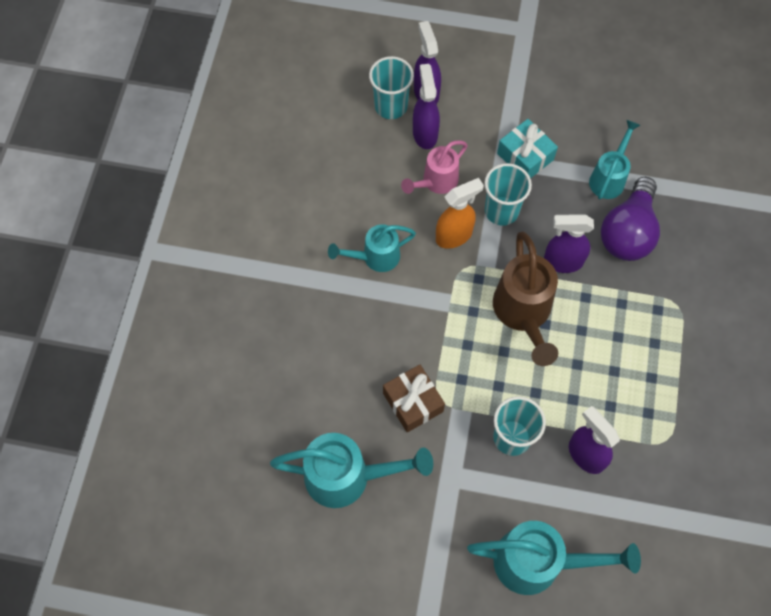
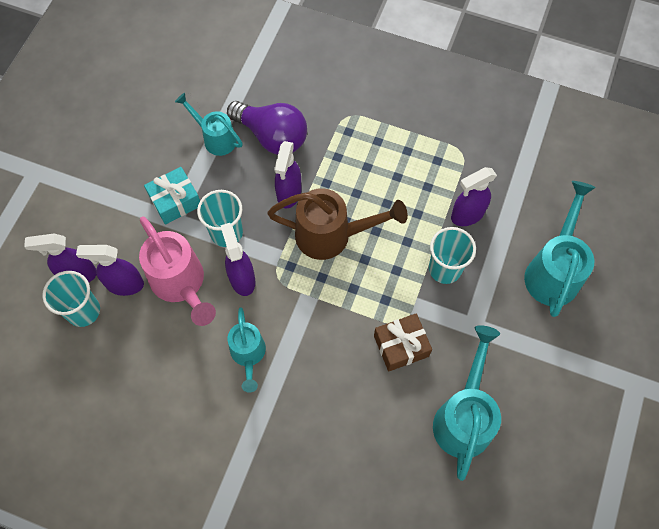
camera: 80 degrees left, 0 degrees up
(436, 182) = (181, 284): pink watering can -> pink watering can, size x1.59
(454, 236) = (242, 278): orange spray bottle -> purple spray bottle

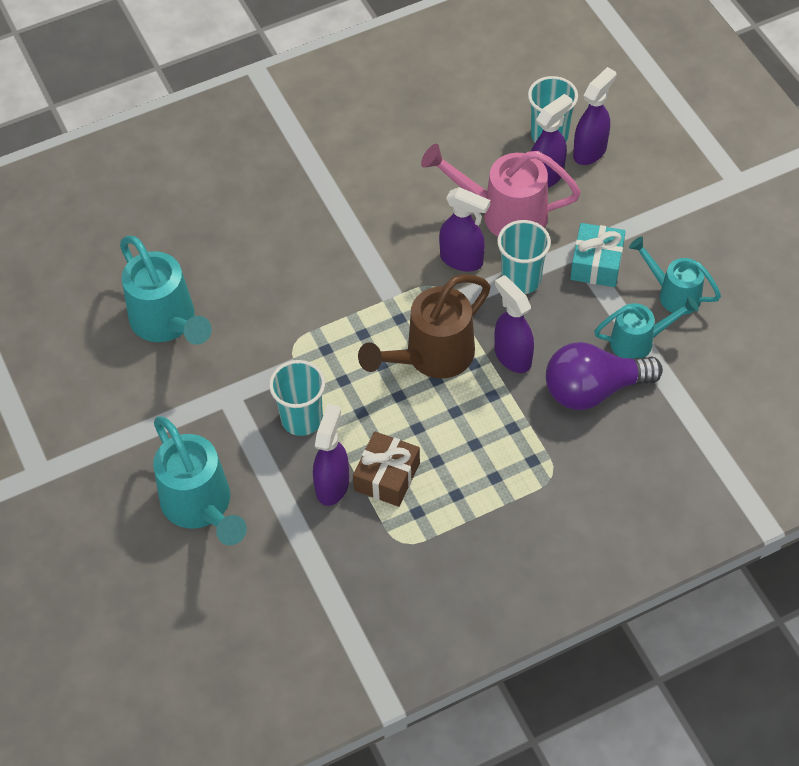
camera: 135 degrees right, 10 degrees down
(248, 355) = (387, 217): turquoise watering can -> turquoise watering can (673, 294)
(401, 346) = (273, 327): brown gift -> brown gift (387, 476)

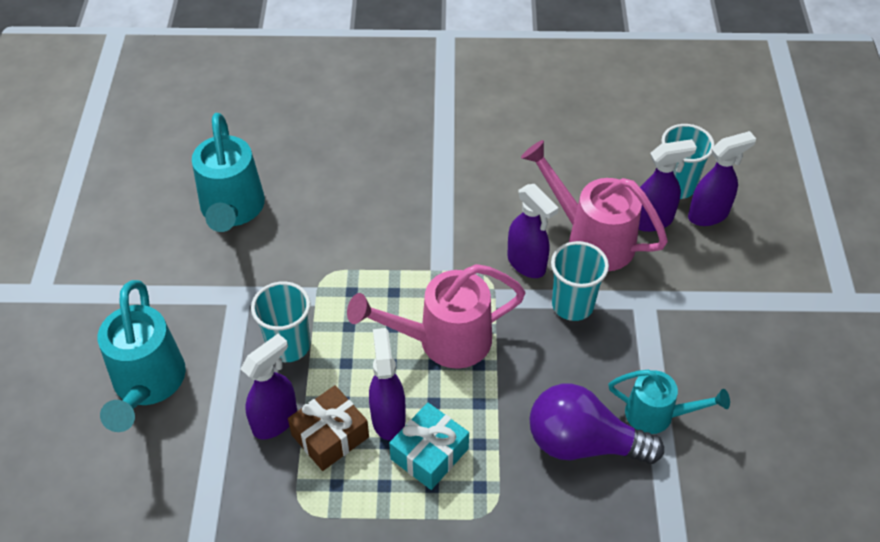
camera: 25 degrees right, 5 degrees down
(431, 357) = (443, 341): brown watering can -> pink watering can
(512, 356) = (521, 374): purple spray bottle -> purple spray bottle (388, 418)
(596, 264) = (656, 321): turquoise gift -> turquoise gift (429, 454)
(673, 294) = (719, 383): turquoise watering can -> none

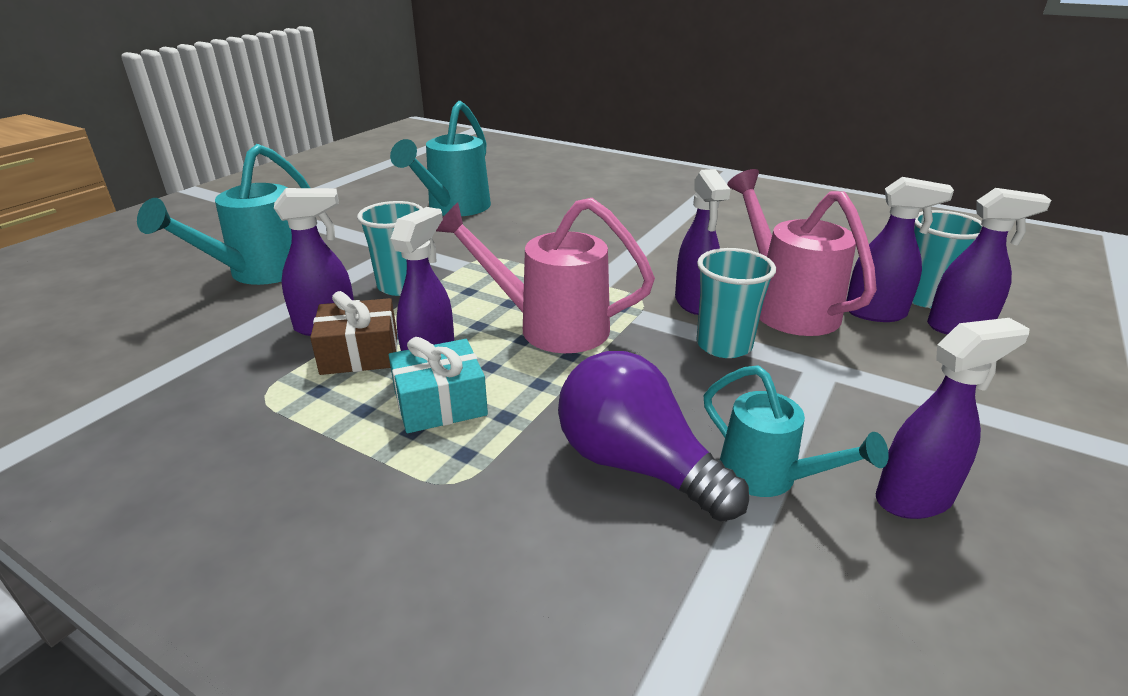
camera: 30 degrees right, 20 degrees down
(735, 392) = (914, 498): none -> purple spray bottle

